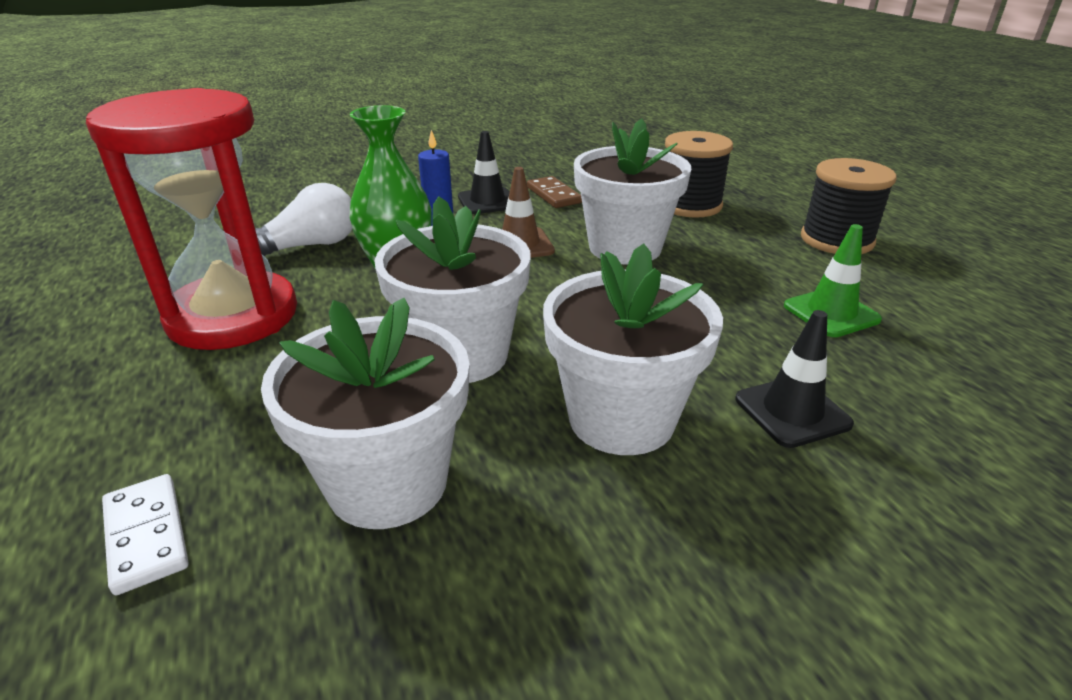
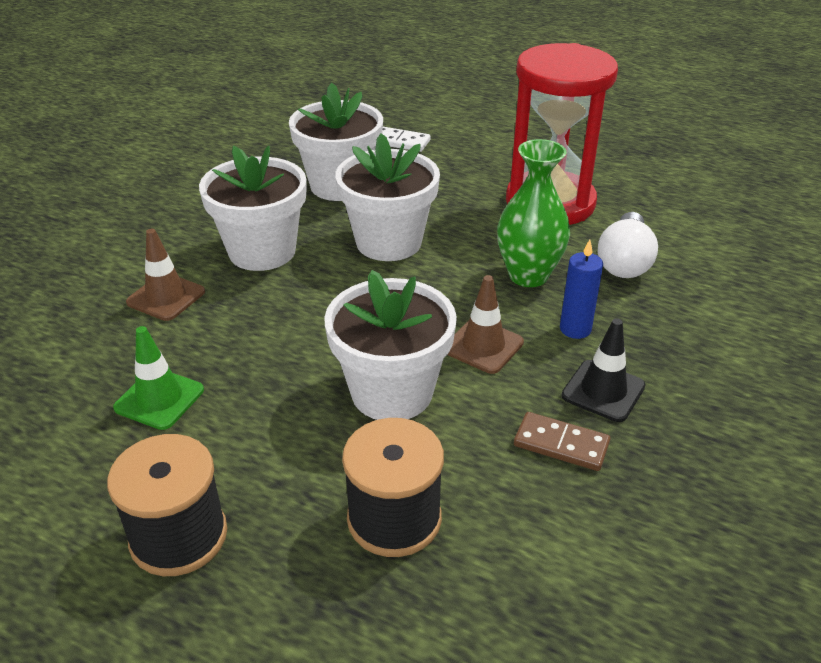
camera: 140 degrees right, 5 degrees up
(792, 411) = (166, 297): black traffic cone -> brown traffic cone

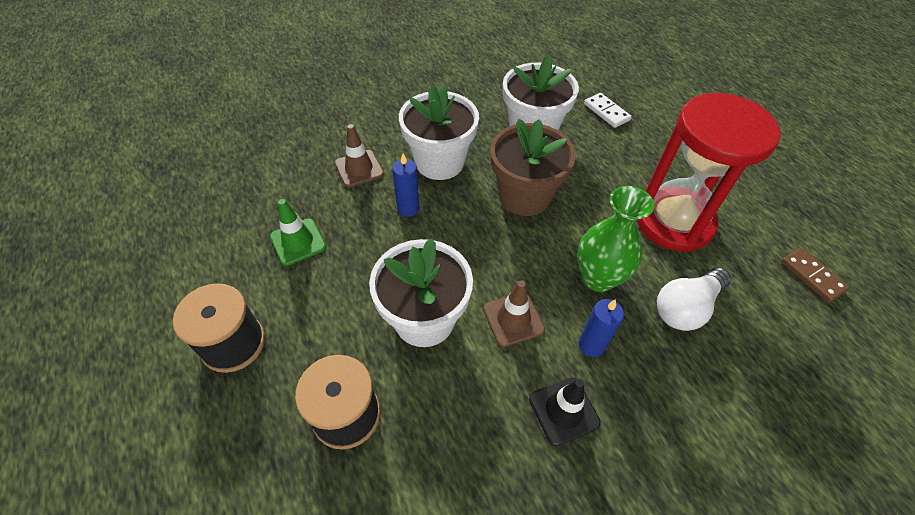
camera: 35 degrees right, 15 degrees up
(269, 307) = (408, 208): none -> blue candle
(388, 242) = (524, 196): white flower pot -> brown flower pot
(561, 444) = (495, 434): brown domino -> brown domino (812, 276)

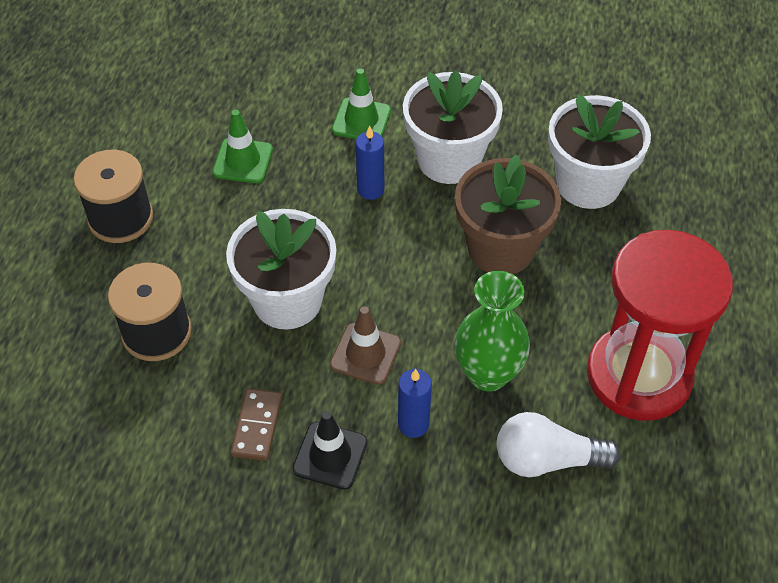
camera: 40 degrees right, 0 degrees up
(359, 169) = (361, 120): brown traffic cone -> green traffic cone
(606, 112) = (707, 211): white domino -> none
(812, 276) = (732, 530): brown domino -> brown domino (257, 426)

